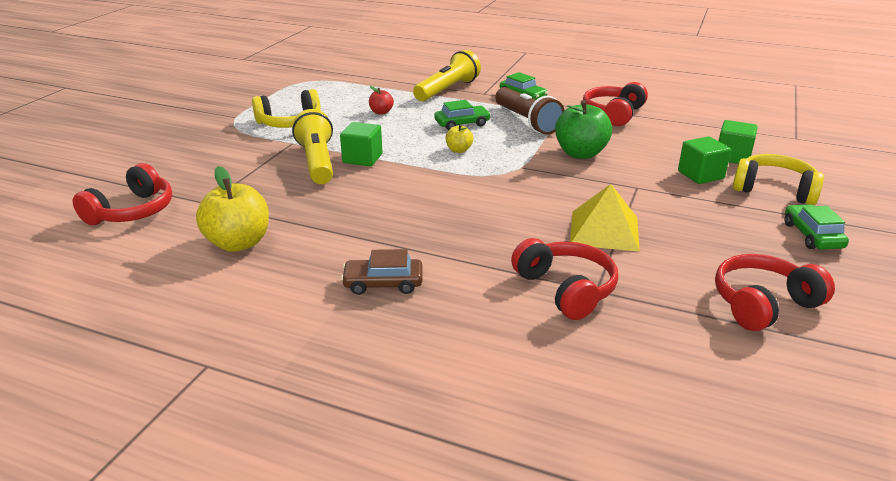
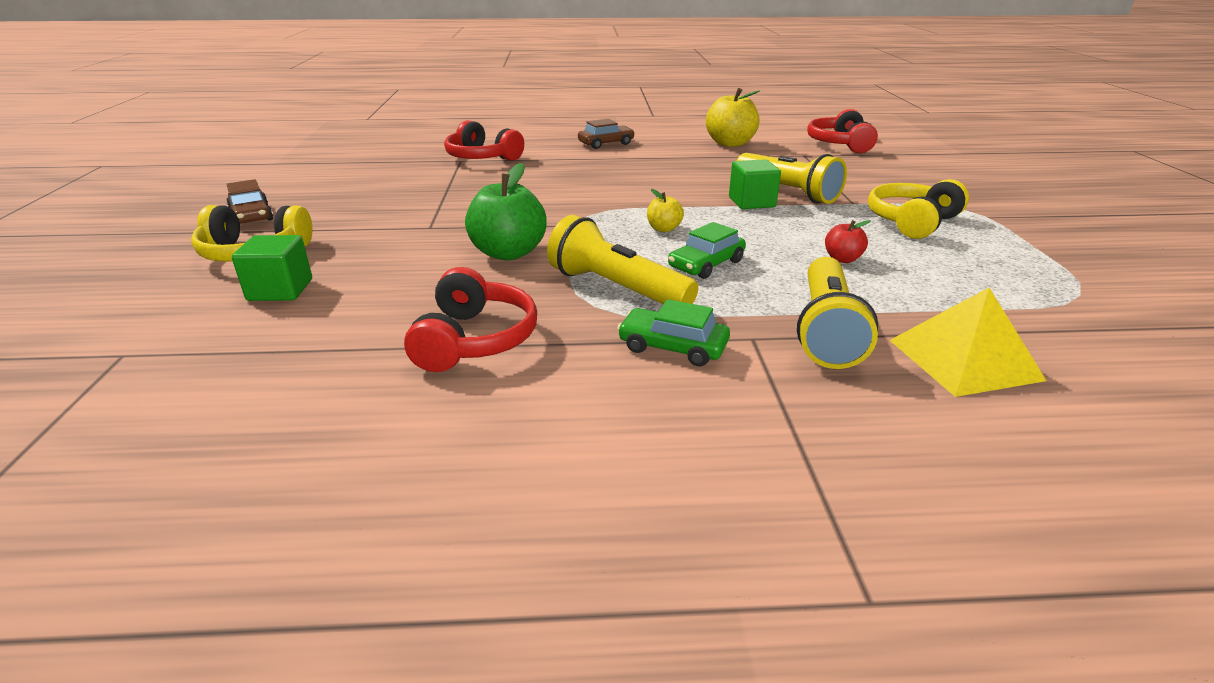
camera: 155 degrees right, 0 degrees up
(526, 121) = (617, 288): brown flashlight -> yellow flashlight
(604, 230) = (460, 189): yellow pyramid -> yellow pyramid (964, 359)
(700, 175) = (344, 254): green cube -> none
(763, 304) = (336, 171): red headphones -> none
(812, 235) = (251, 215): green car -> brown car

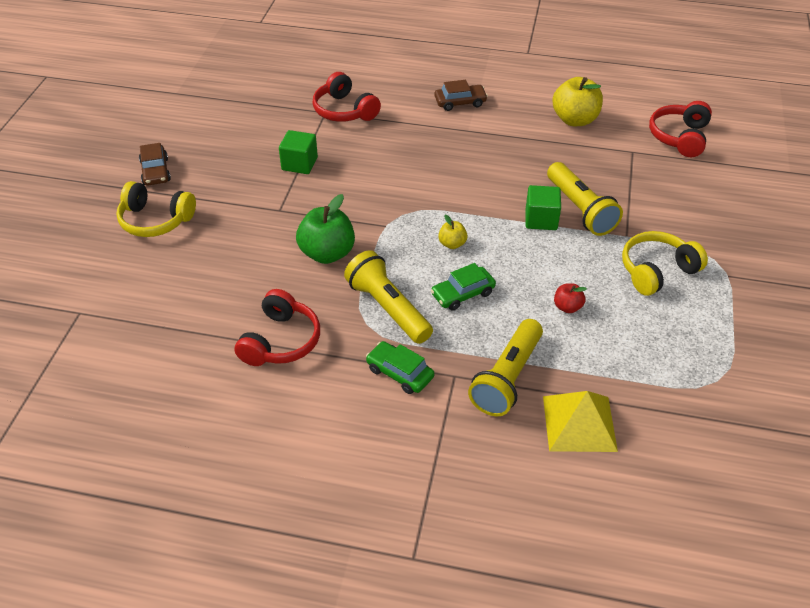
camera: 15 degrees right, 15 degrees up
(280, 290) = (170, 267): green cube -> green cube (299, 164)

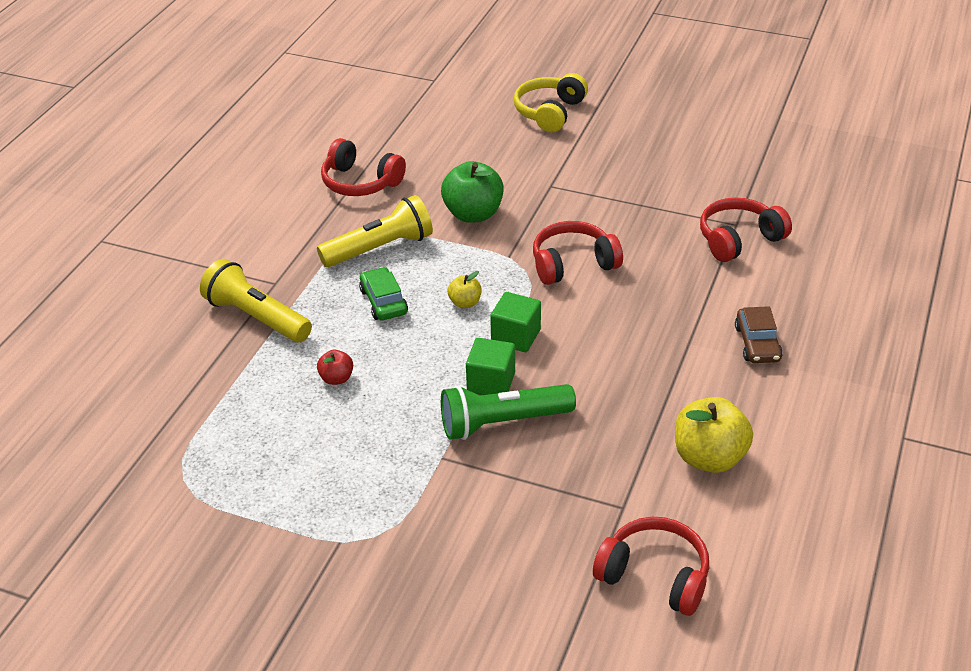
camera: 100 degrees right, 5 degrees down
(155, 171) = (629, 110): brown car -> none
(299, 164) = (630, 201): green cube -> green cube (516, 336)
(389, 189) = (573, 264): none -> red headphones
(399, 373) = (293, 249): green car -> none
(579, 423) = (180, 358): yellow pyramid -> none
(580, 209) = (503, 423): yellow flashlight -> green flashlight
(657, 271) = (369, 471): yellow headphones -> none

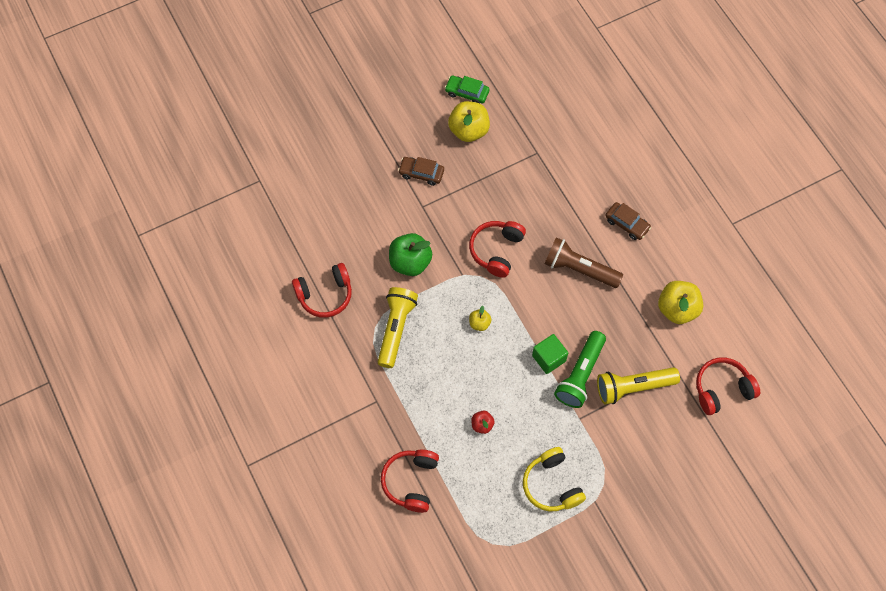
camera: 50 degrees left, 25 degrees up
(257, 317) = (398, 429): yellow flashlight -> yellow flashlight (633, 387)
(383, 301) = (442, 360): green car -> green car (467, 93)
(516, 336) = (526, 321): green cube -> none
(549, 112) = (354, 150): yellow headphones -> yellow headphones (551, 485)
(587, 164) = (421, 173): none -> brown car
(641, 340) = (579, 269): none -> brown flashlight
(686, 165) = (468, 130): none -> yellow apple
(739, 239) = (549, 162): red headphones -> red headphones (411, 482)

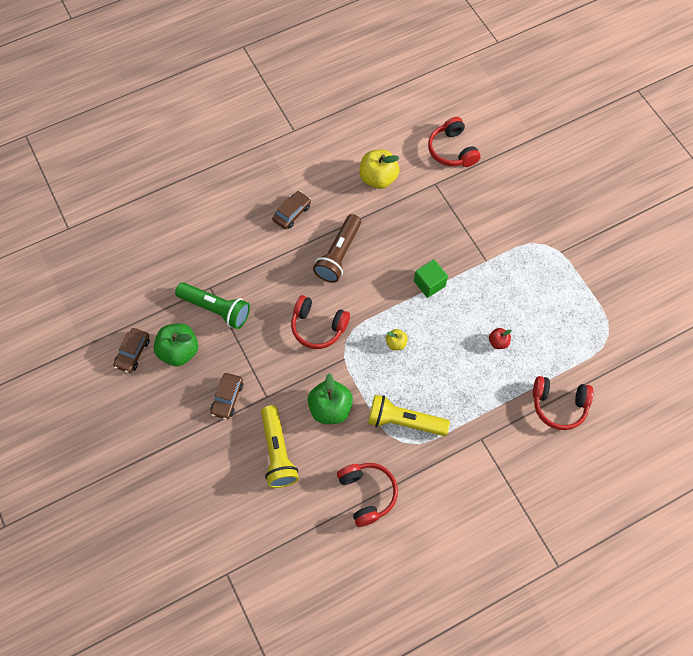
camera: 90 degrees left, 0 degrees up
(467, 93) = (133, 353): green car -> brown car
(468, 130) = (179, 351): yellow apple -> green apple
(551, 485) = (549, 285): yellow headphones -> none
(580, 375) = (444, 258): green flashlight -> green flashlight (215, 309)
(633, 387) = (454, 216): yellow flashlight -> yellow flashlight (278, 452)

